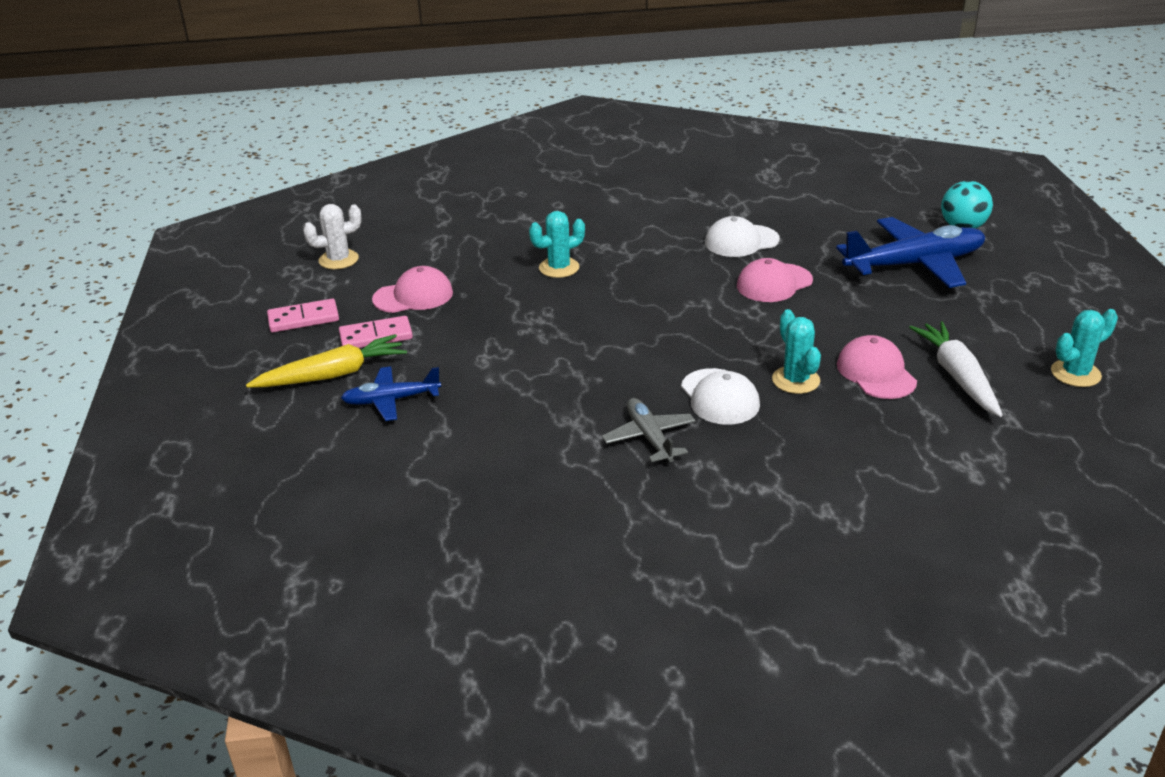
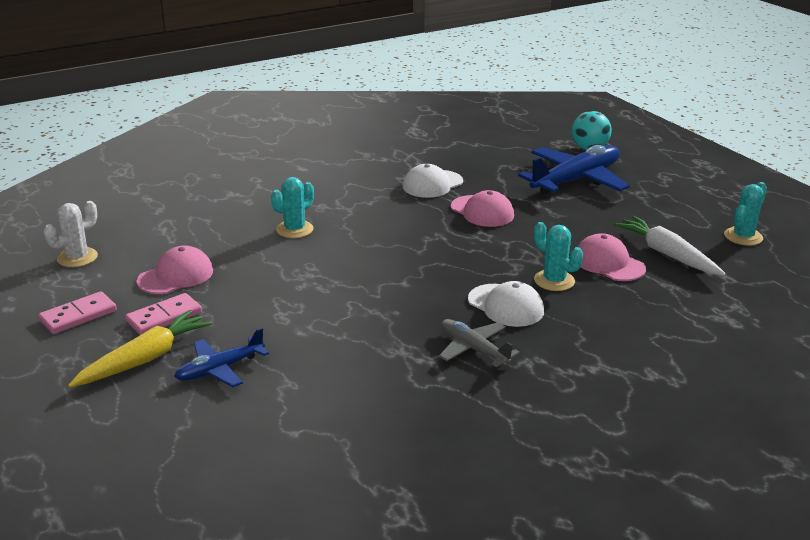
camera: 25 degrees left, 5 degrees down
(774, 283) = (482, 211): pink cap -> pink cap turned 75 degrees counterclockwise

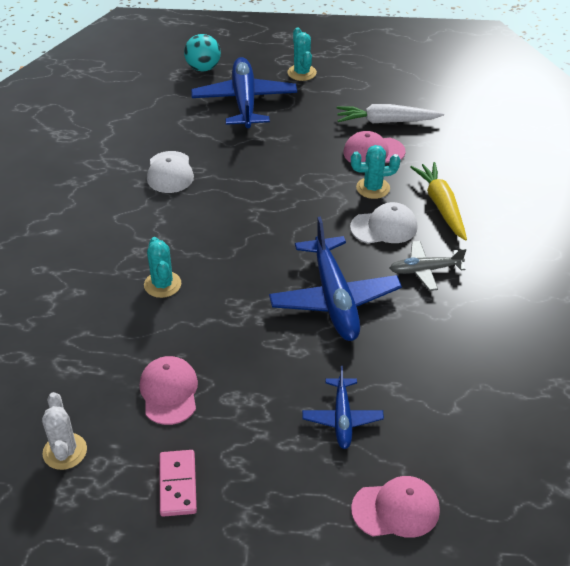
camera: 55 degrees left, 15 degrees up
(145, 359) = (289, 461): yellow carrot -> yellow carrot (441, 206)
(164, 317) = (233, 425): pink domino -> none
(370, 313) = (334, 299): none -> blue plane
(482, 211) = (242, 170): pink cap -> pink cap (396, 509)
(743, 237) = (395, 79): turquoise cactus -> turquoise cactus (302, 73)

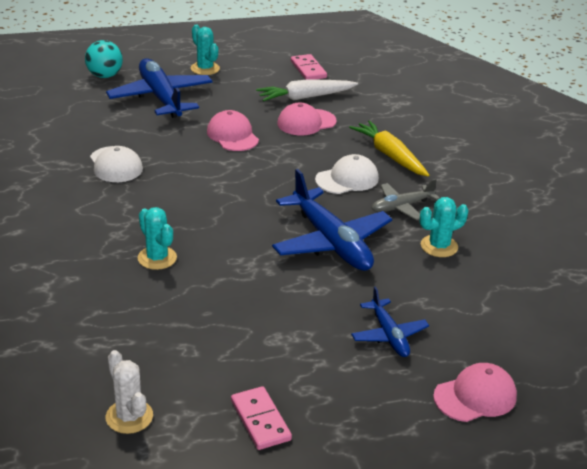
camera: 20 degrees left, 10 degrees down
(169, 392) = (211, 345): pink cap -> pink cap (232, 135)
(373, 188) = (320, 150): turquoise cactus -> turquoise cactus (439, 246)
(404, 88) = (308, 69): none -> pink domino

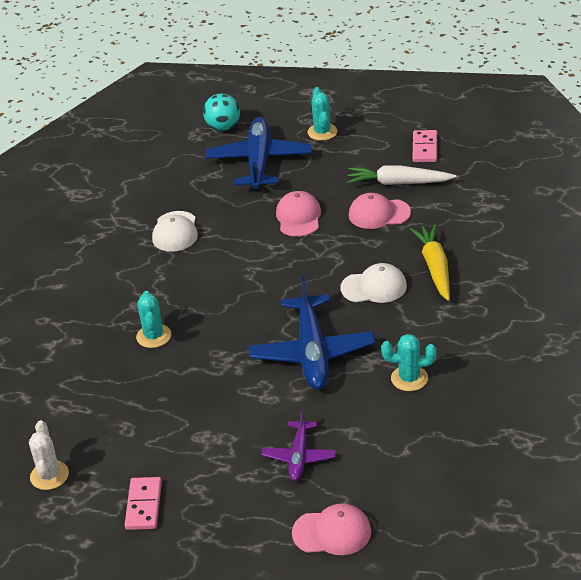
camera: 30 degrees right, 5 degrees up
(389, 335) = (299, 457): blue plane -> purple plane
(401, 207) = (404, 328): grey plane -> none

